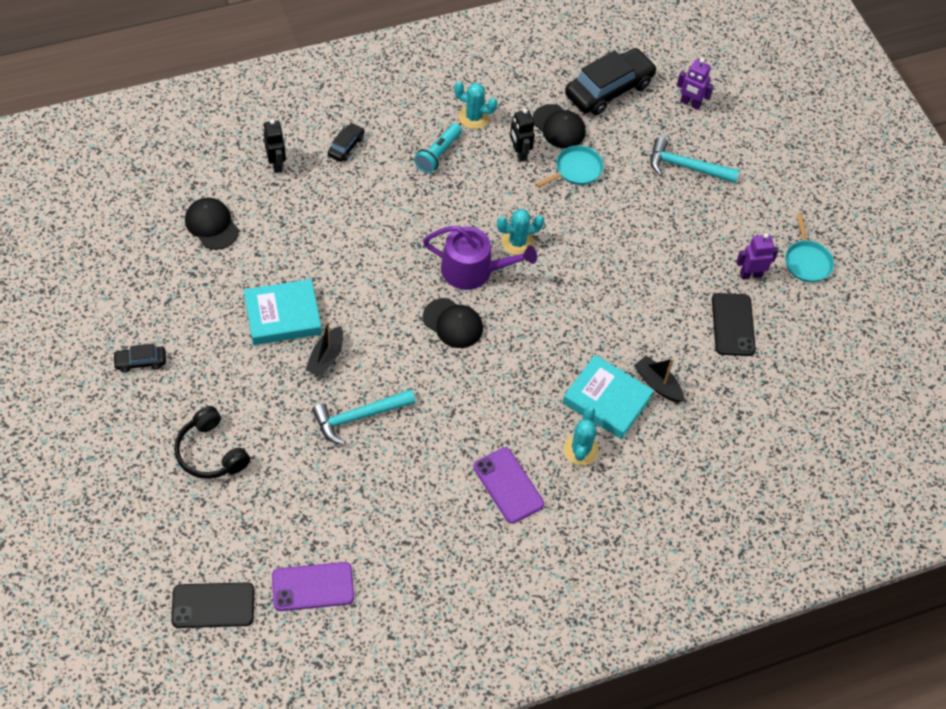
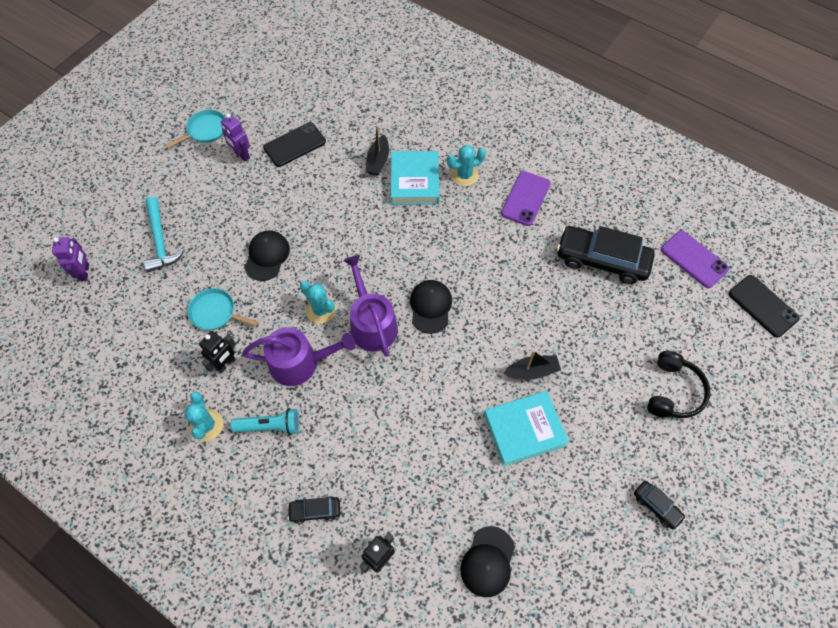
camera: 120 degrees left, 5 degrees up
(283, 316) = (524, 430): turquoise book -> turquoise book turned 60 degrees counterclockwise
(359, 417) = (558, 315): turquoise hammer -> none
(478, 201) = (300, 363): none -> purple watering can
(559, 127) = (174, 352): black cap -> black cap (267, 256)
(609, 90) = (104, 339): black car -> black car (602, 260)

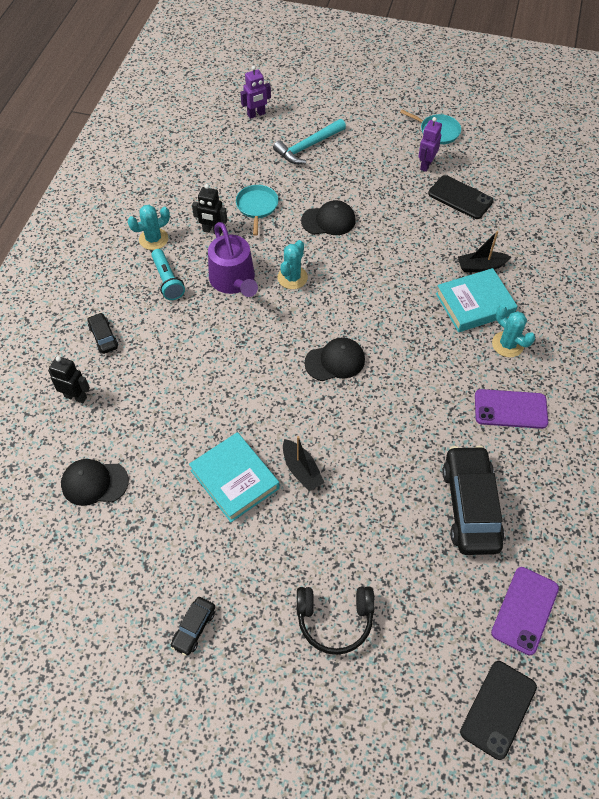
camera: 70 degrees right, 5 degrees down
(371, 323) = (296, 320): purple watering can -> none

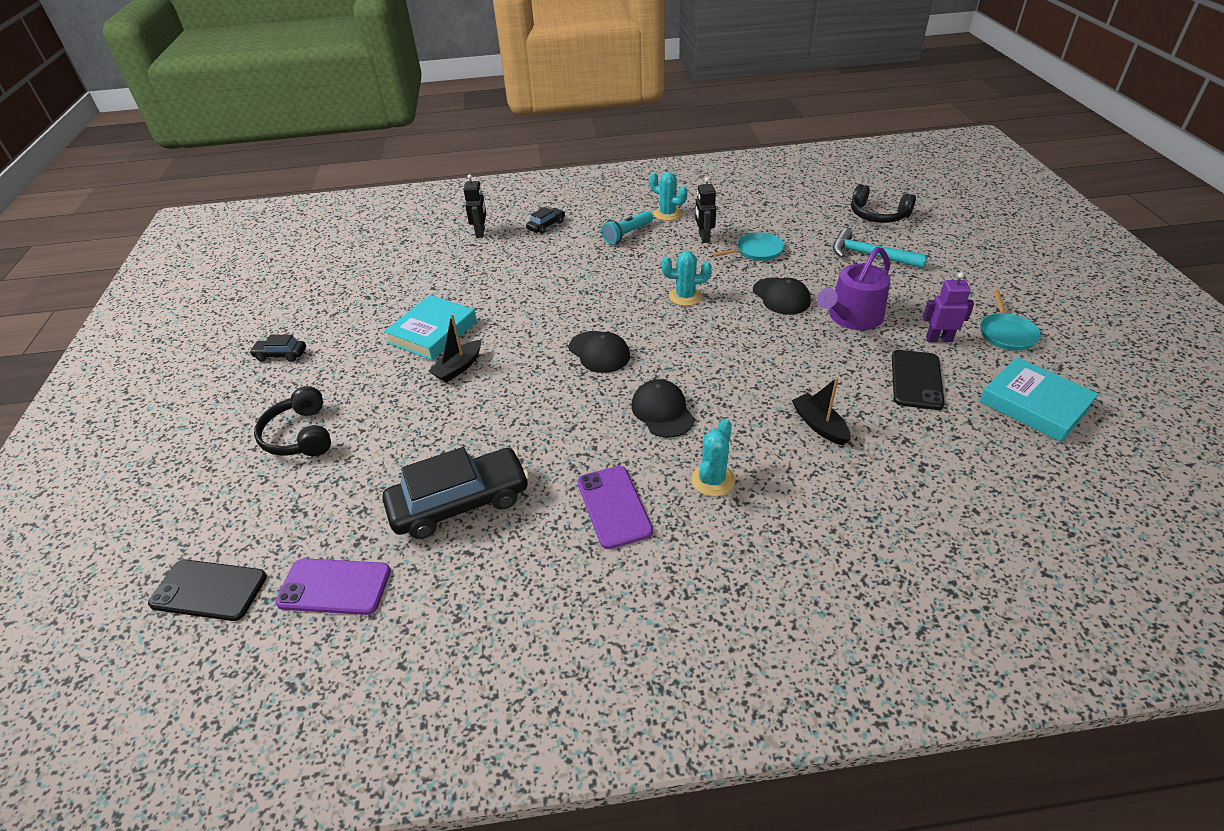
camera: 70 degrees right, 15 degrees down
(94, 483) = (403, 266): black cap -> black cap (662, 411)
(234, 280) = (654, 266): purple watering can -> purple watering can (851, 317)
(256, 114) = (878, 215): purple robot -> black headphones
(474, 304) = (754, 434): turquoise book -> turquoise book (1034, 404)

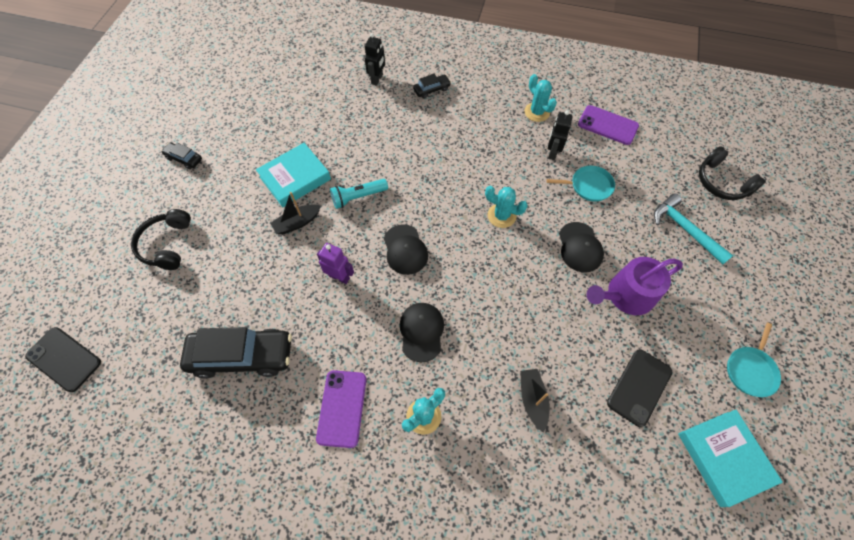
camera: 20 degrees right, 20 degrees up
(334, 586) = (136, 392): purple phone -> purple phone (607, 125)
(627, 234) = (491, 124): turquoise flashlight -> turquoise flashlight (358, 197)
(939, 339) = (686, 351): purple robot -> purple robot (339, 277)

